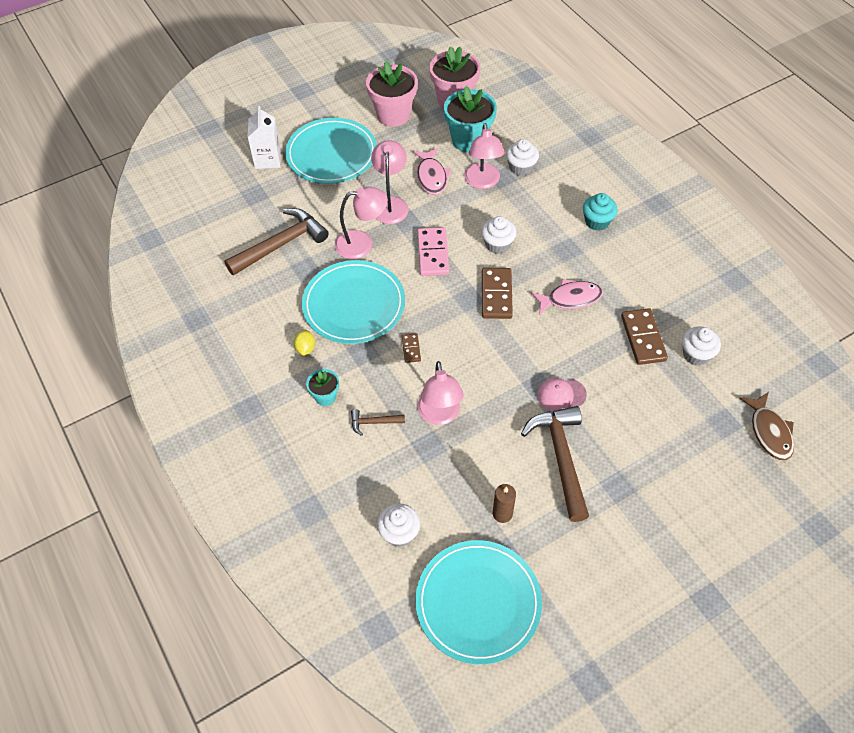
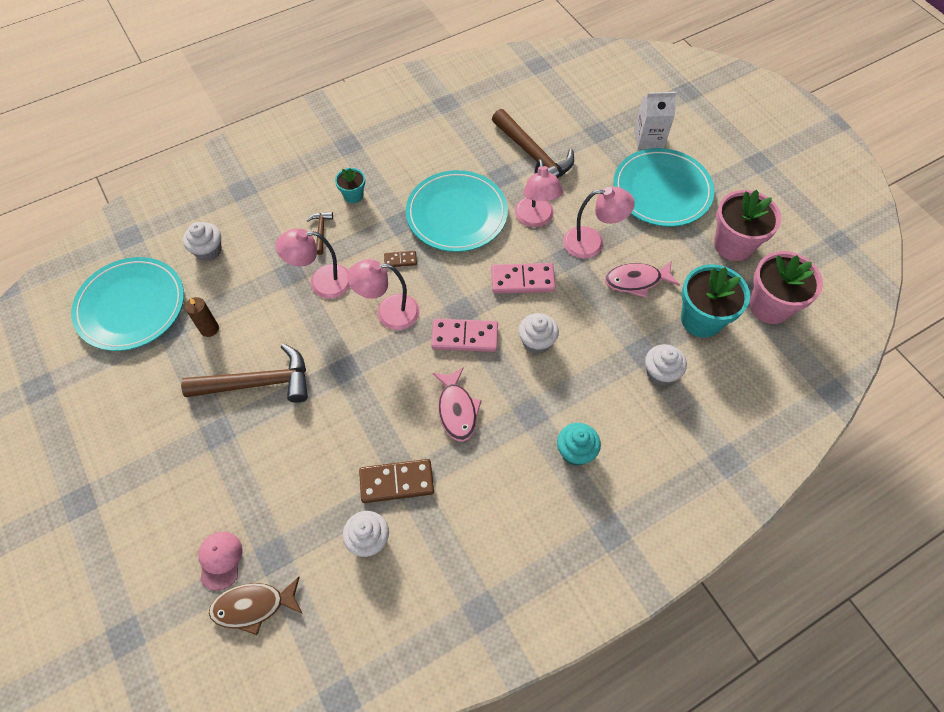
camera: 90 degrees right, 5 degrees up
(305, 348) = (408, 179): yellow lemon -> none
(483, 182) = (632, 331): pink lamp -> pink lamp (388, 312)
(496, 295) = (464, 337): brown domino -> pink domino
(561, 395) = (331, 389): pink cap -> pink cap (220, 560)

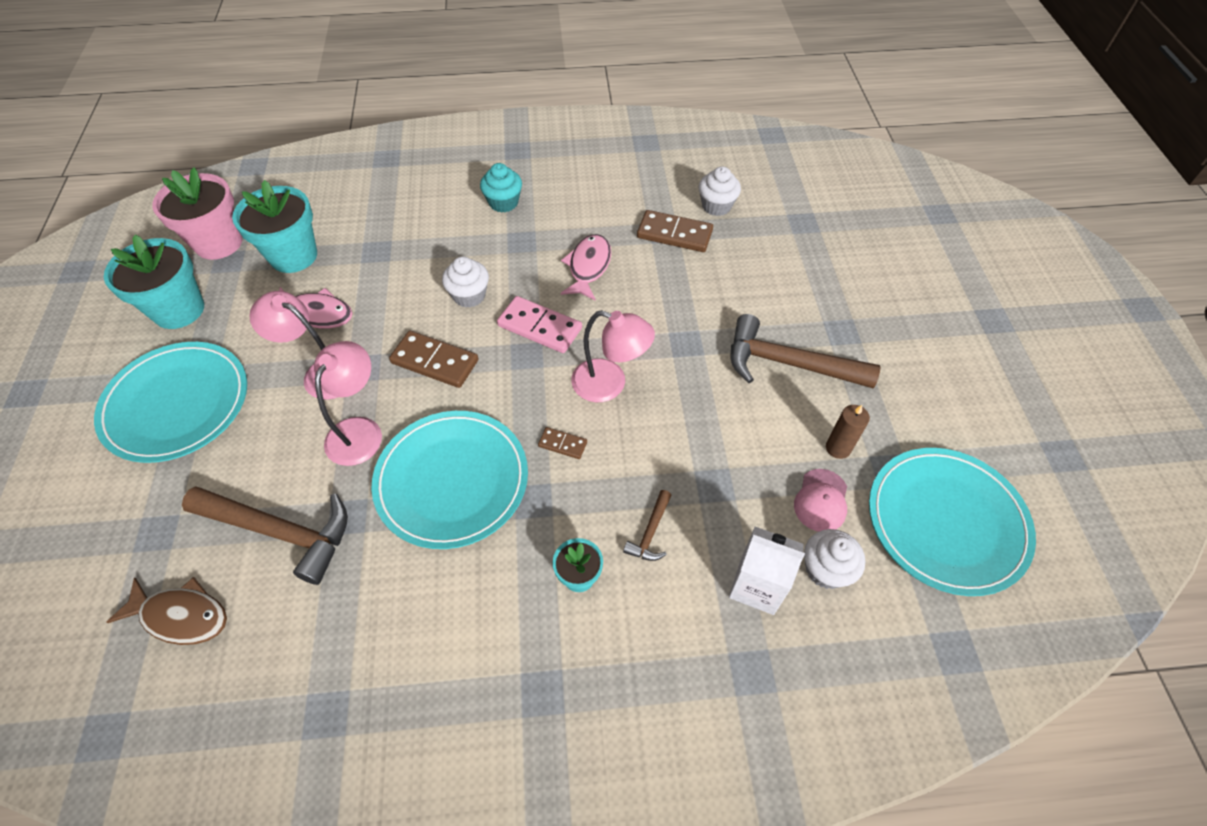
camera: 155 degrees left, 5 degrees down
(220, 560) = (852, 234): pink cap -> pink cap (821, 500)
(253, 606) = (827, 198): brown fish -> brown fish (181, 616)
(321, 282) = (676, 454): pink lamp -> none
(522, 280) = (434, 362): pink domino -> brown domino
(533, 155) = (280, 532): brown hammer -> brown hammer turned 120 degrees clockwise
(648, 139) = (107, 488): white carton -> white carton (757, 585)
(660, 373) = (377, 229): white cupcake -> none
(733, 245) = (179, 310): pink flower pot -> turquoise flower pot

